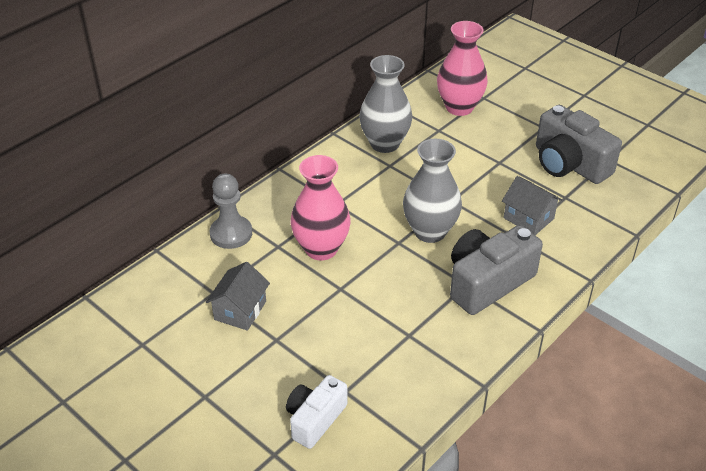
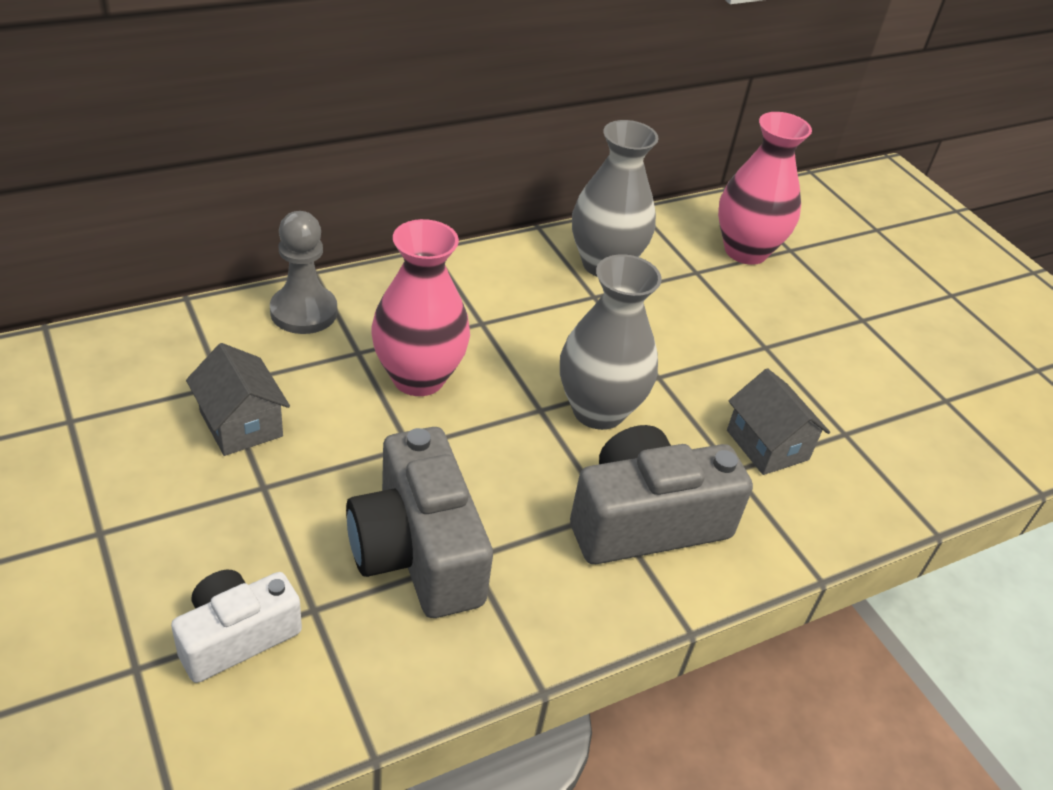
camera: 15 degrees right, 0 degrees up
(240, 310) = (241, 424): grey house -> grey house turned 75 degrees counterclockwise
(569, 164) = (877, 386): grey camera -> grey camera (418, 551)

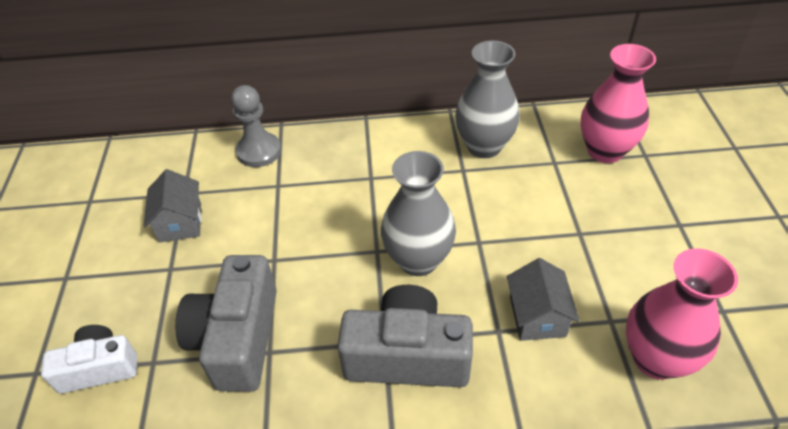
camera: 30 degrees right, 5 degrees up
(418, 378) = (306, 211): pink vase -> pink vase (656, 358)

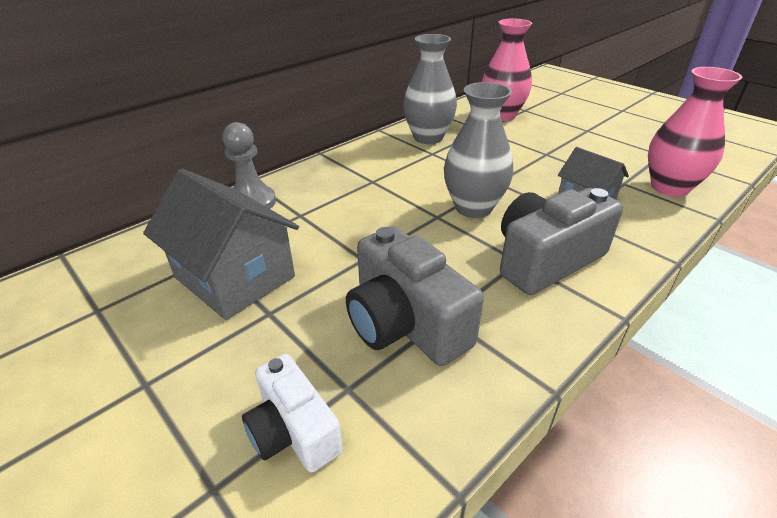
camera: 40 degrees left, 10 degrees down
(99, 368) = (293, 431): white camera -> white camera turned 75 degrees counterclockwise
(180, 222) = (234, 277): grey house -> grey house, size x1.73

